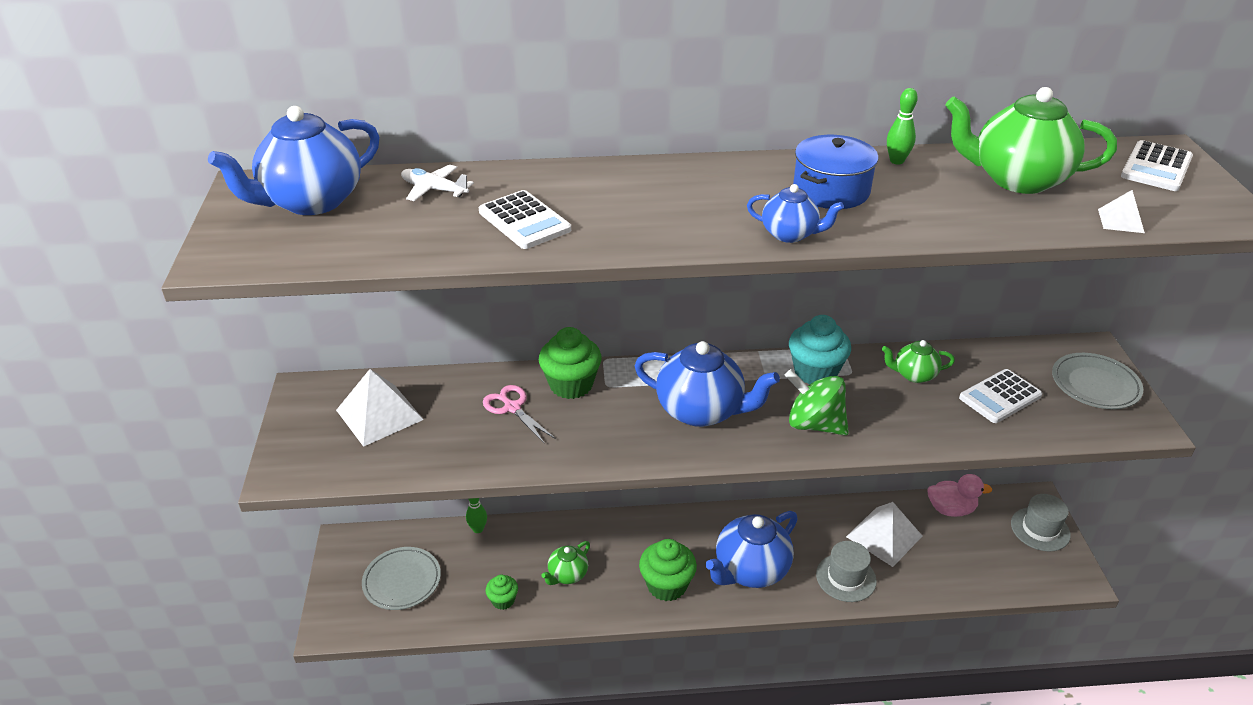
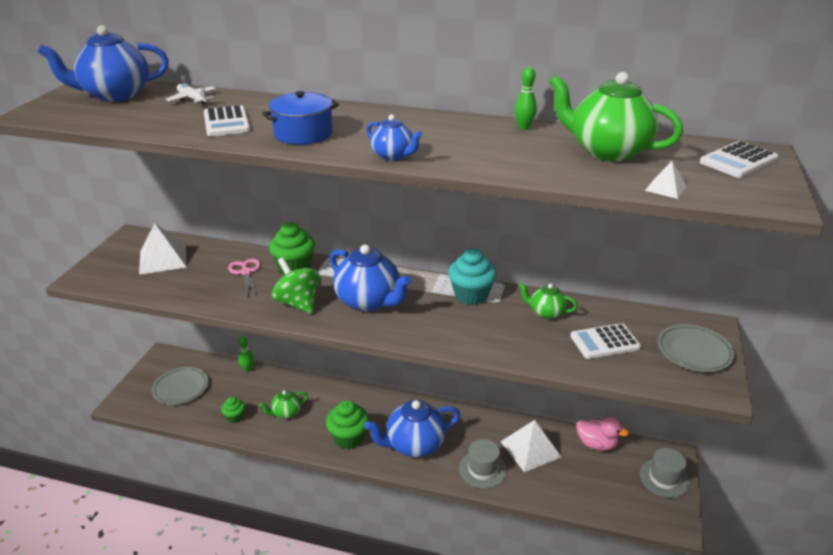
camera: 20 degrees right, 5 degrees down
(814, 424) = (443, 327): green spinning top -> green spinning top (298, 303)
(831, 190) = (453, 137): blue pot -> blue pot (303, 133)

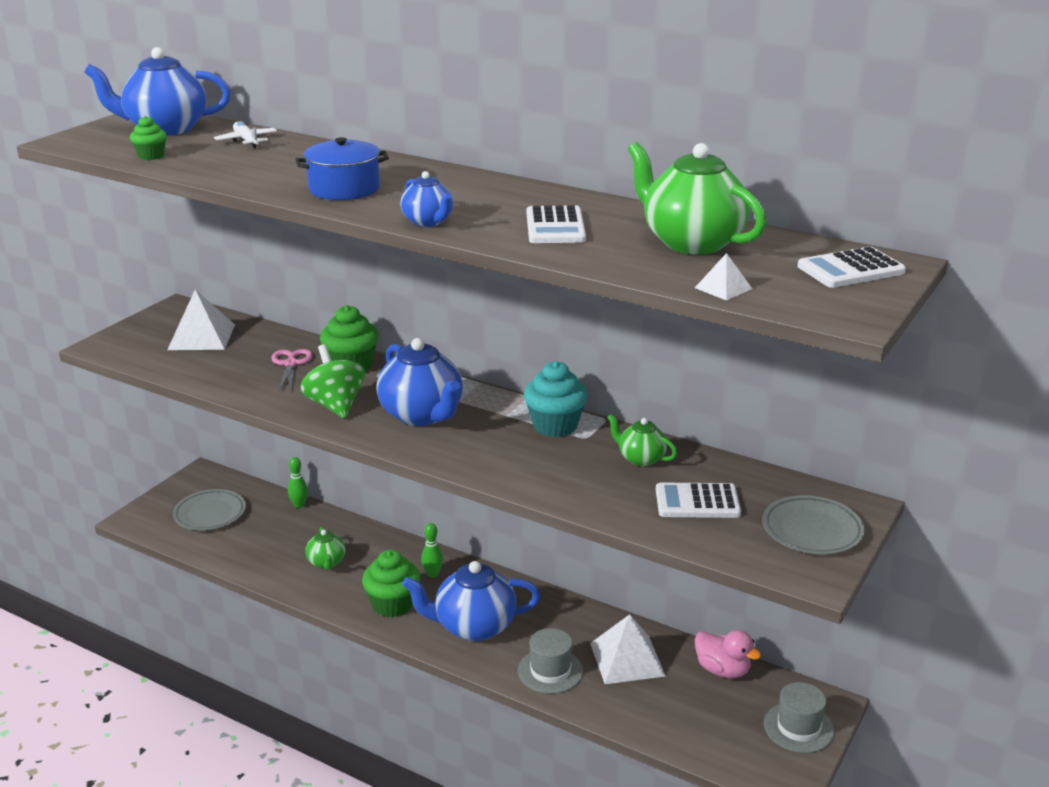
camera: 15 degrees right, 5 degrees down
(226, 122) = (267, 169): white calculator -> white calculator (555, 226)
(235, 417) = (262, 557): green cupcake -> green cupcake (151, 156)
(286, 413) = (326, 563): green teapot -> green teapot turned 90 degrees counterclockwise
(523, 127) = (612, 207): green bowling pin -> green bowling pin (432, 574)

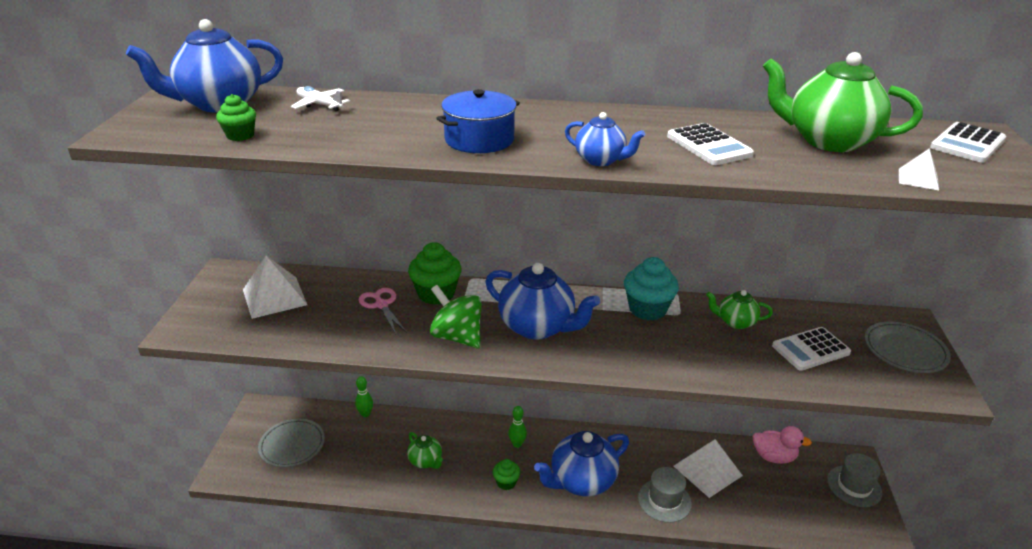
camera: 25 degrees left, 5 degrees up
(392, 604) = (506, 482): green cupcake -> green cupcake, size x0.56

